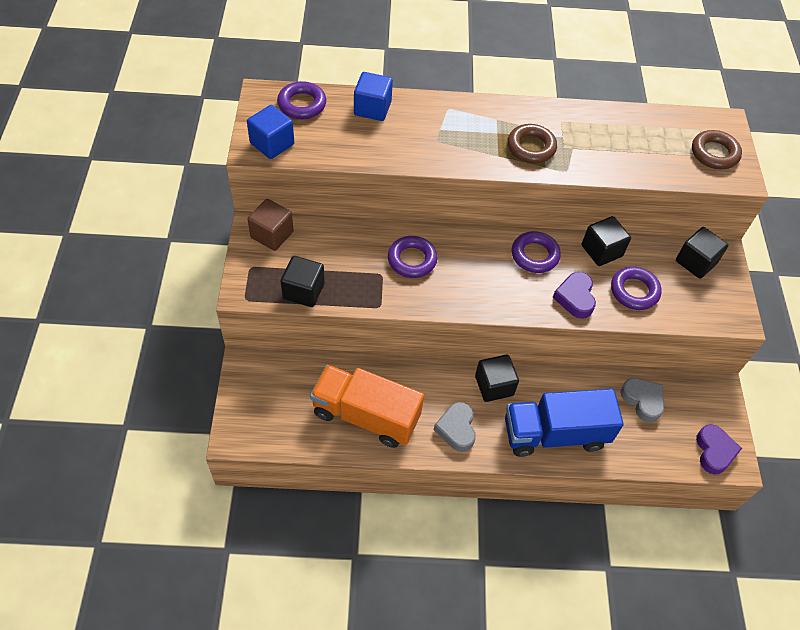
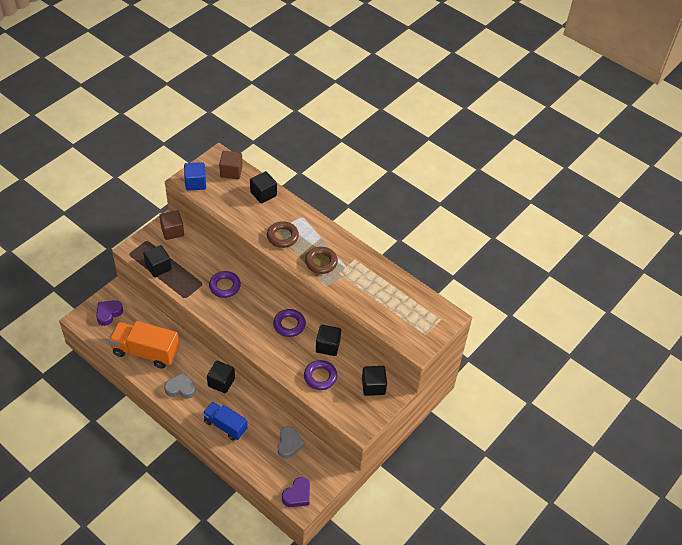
camera: 40 degrees right, 5 degrees down
(302, 104) = (231, 172): purple ring -> brown cube
(366, 415) = (146, 352): orange truck -> orange truck turned 45 degrees counterclockwise
(372, 108) = (263, 194): blue cube -> black cube
(456, 429) = (180, 388): grey heart -> grey heart turned 60 degrees clockwise
(555, 433) = (225, 425): blue truck -> blue truck, size x0.65
(575, 298) = (285, 359): purple heart -> purple heart (108, 313)
(714, 153) = (420, 328): brown ring -> brown ring (282, 236)

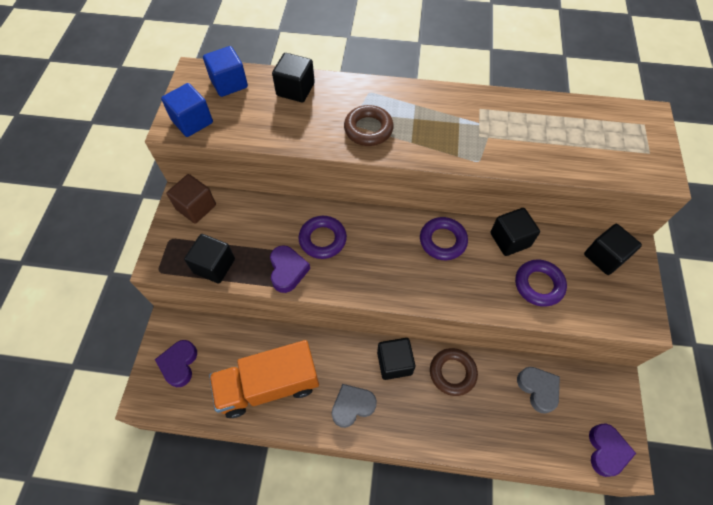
camera: 30 degrees left, 10 degrees up
(193, 291) = (287, 271): none -> purple heart
(225, 425) = (447, 418): blue truck -> none
(231, 172) = (229, 83): brown cube -> blue cube
(321, 262) = (445, 135): brown ring -> brown ring (452, 373)

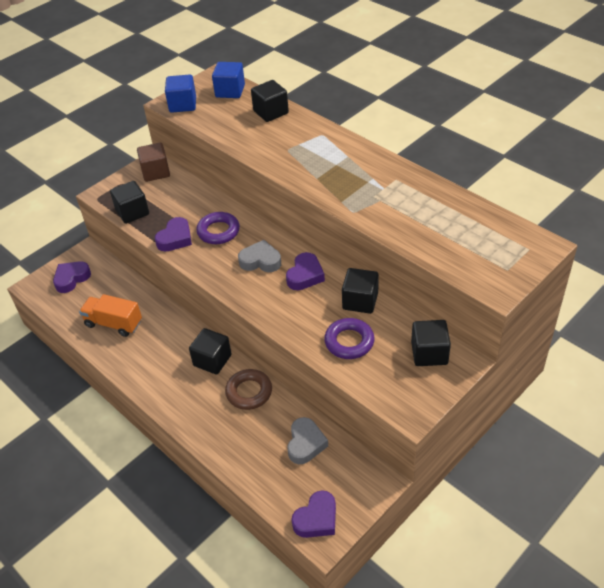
camera: 40 degrees right, 15 degrees down
(269, 385) = (114, 323): orange truck -> orange truck, size x0.65
(352, 406) = (155, 369): grey heart -> grey heart (260, 261)
(368, 129) = (294, 157): brown ring -> none
(442, 241) = (305, 275): purple ring -> purple heart

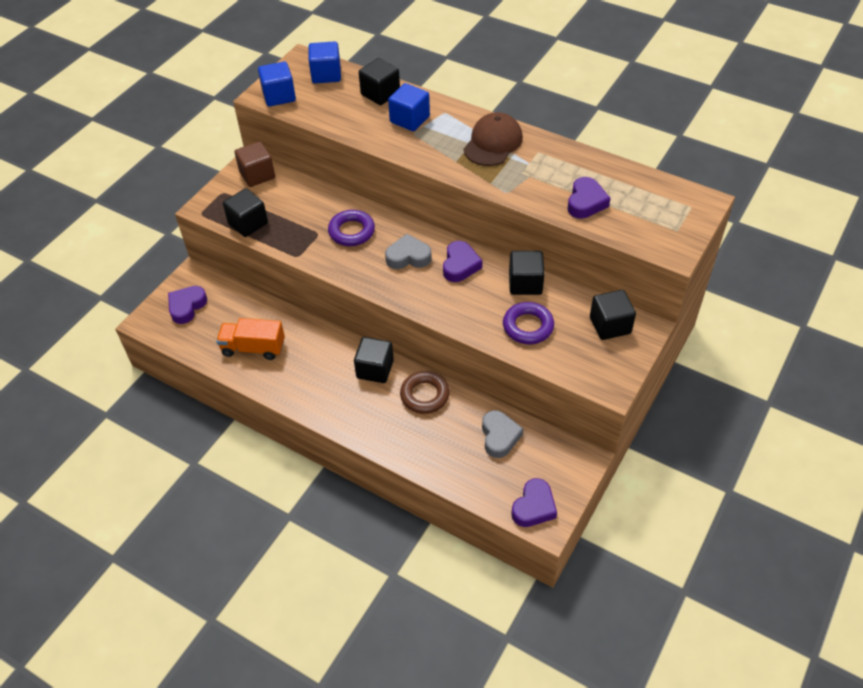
camera: 15 degrees left, 5 degrees up
(175, 238) = (307, 246): purple heart -> purple heart (586, 202)
(288, 137) = (409, 119): none -> blue cube
(356, 166) = (493, 143): none -> brown cap

